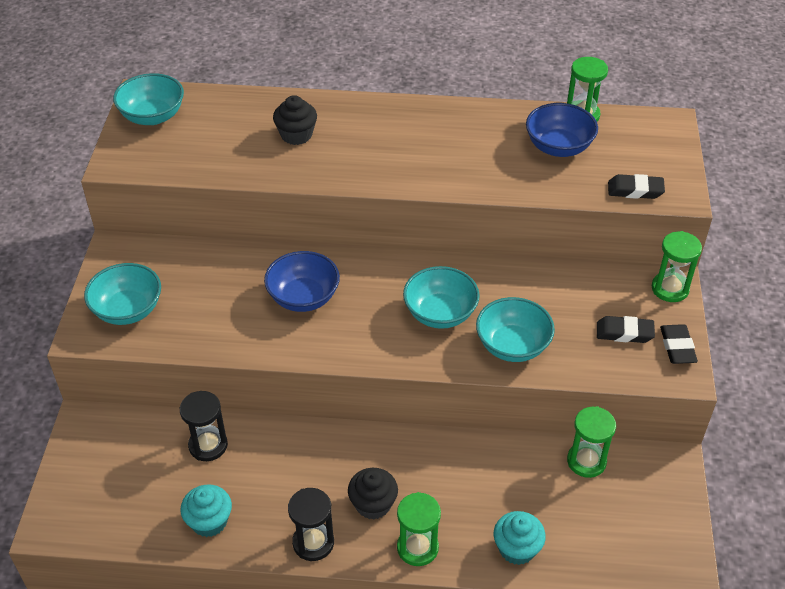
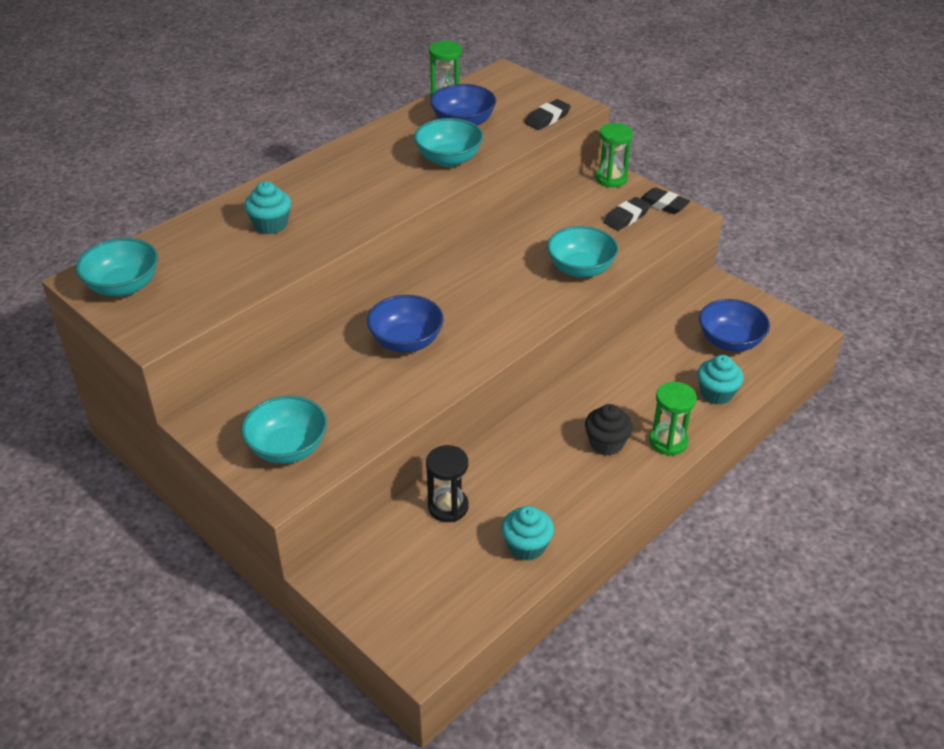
camera: 50 degrees left, 5 degrees down
(296, 135) = (271, 224): black cupcake -> turquoise cupcake
(313, 543) = (609, 495): black hourglass -> none
(440, 313) = (510, 284): turquoise bowl -> turquoise bowl (449, 159)
(586, 461) = (677, 320): green hourglass -> none
(600, 519) = (730, 341): none -> blue bowl

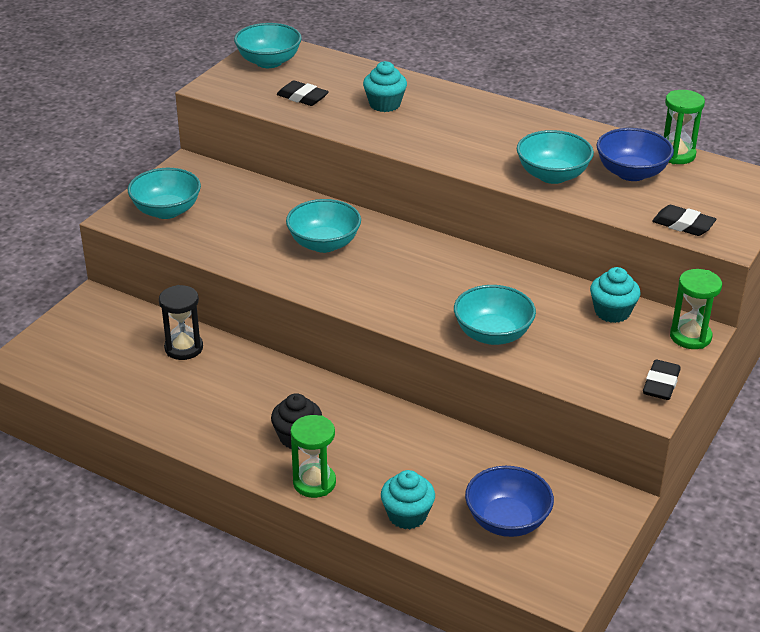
camera: 75 degrees right, 5 degrees down
(406, 341) = (324, 244): blue bowl -> turquoise bowl
(526, 546) = (146, 402): turquoise cupcake -> turquoise cupcake (612, 312)
(626, 217) = (614, 357): black eraser -> black eraser (302, 97)

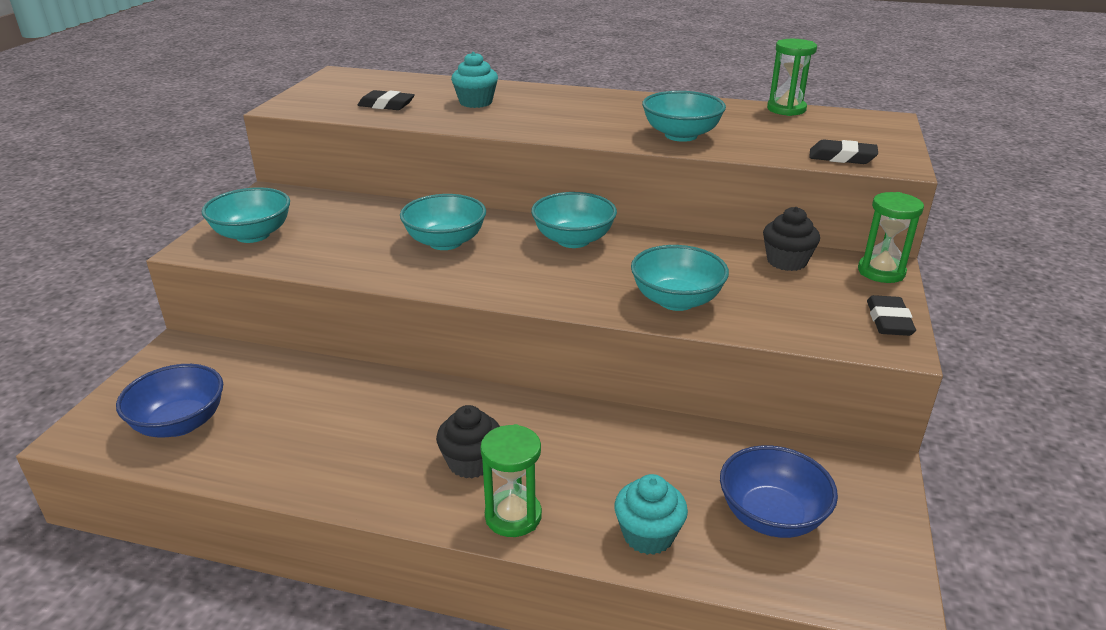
camera: 15 degrees left, 5 degrees down
(184, 348) = (299, 383): black hourglass -> none
(269, 62) = (340, 84): turquoise bowl -> turquoise bowl (573, 240)
(612, 312) = (786, 261): turquoise cupcake -> black cupcake
(631, 173) = (756, 126): blue bowl -> blue bowl (180, 423)

